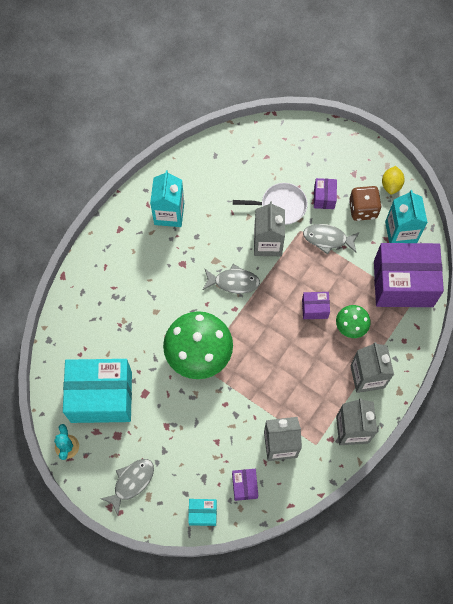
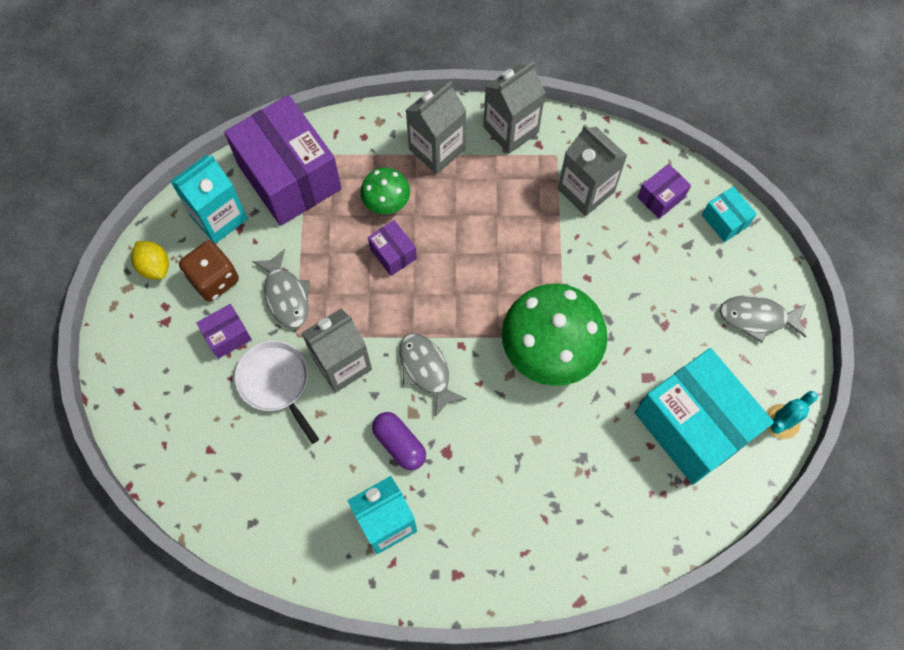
camera: 125 degrees left, 0 degrees up
(203, 244) = (399, 444): none -> purple capsule
(391, 185) = (154, 266): yellow lemon -> yellow lemon turned 75 degrees clockwise

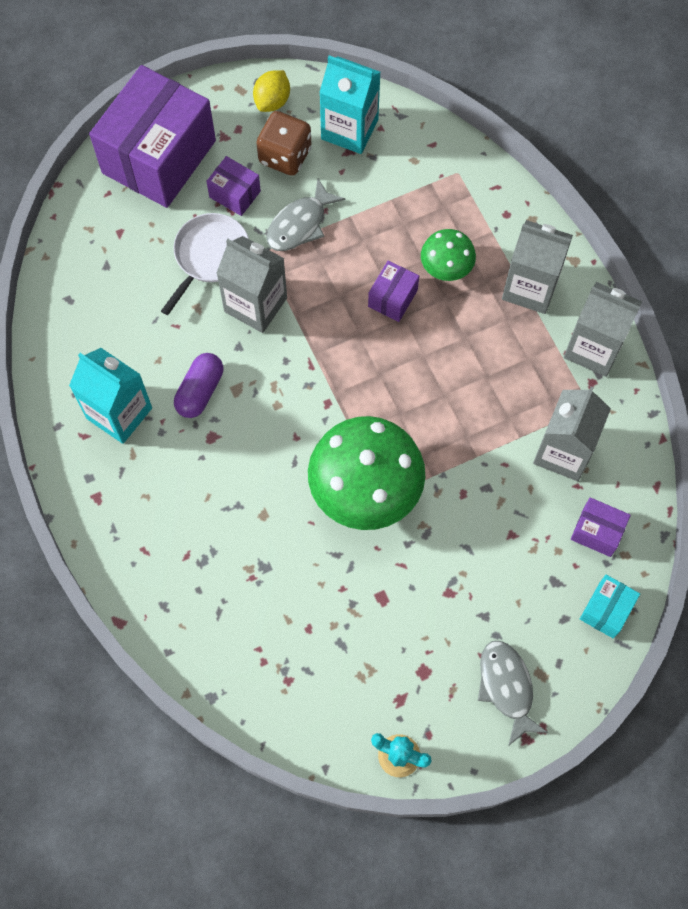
camera: 65 degrees right, 0 degrees up
(289, 177) = (425, 169): purple box -> purple box (159, 157)
(426, 370) = (285, 382): grey fish -> none
(692, 426) = (350, 663): turquoise box -> none

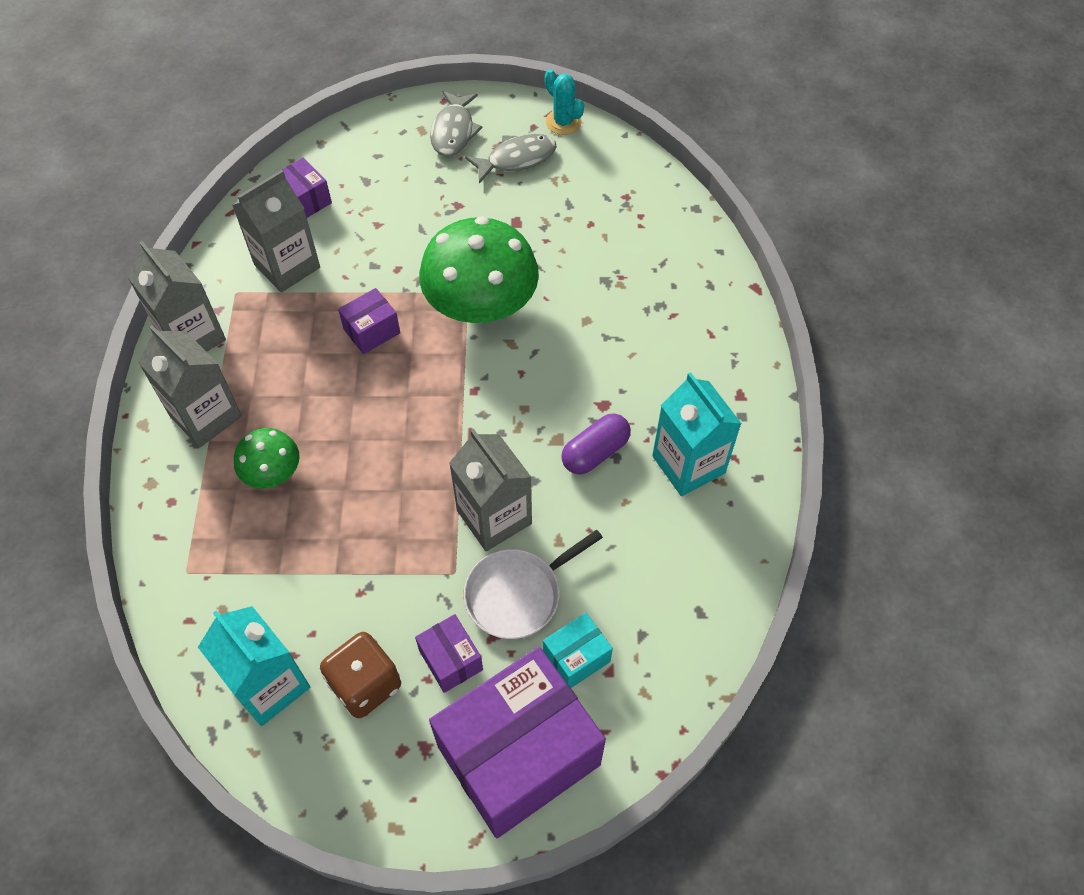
camera: 155 degrees left, 10 degrees down
(272, 101) = (338, 771): yellow lemon -> none
(300, 224) = (397, 588): grey fish -> grey fish (517, 159)
(392, 298) = (348, 463): purple box -> purple box (372, 331)
(606, 610) = (340, 149): turquoise box -> turquoise box (576, 658)

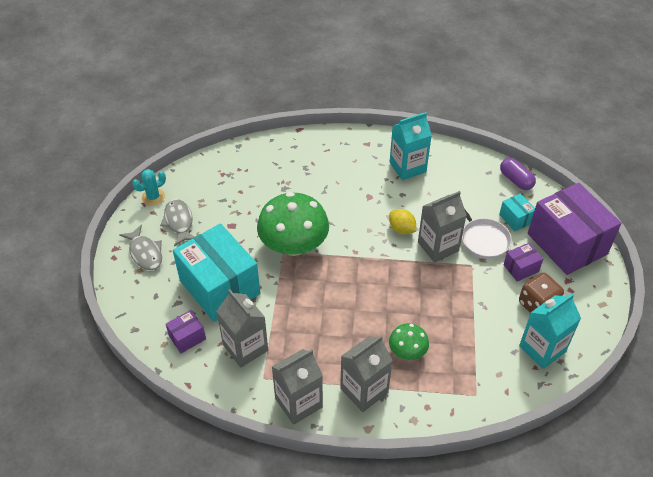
camera: 85 degrees left, 10 degrees down
(372, 331) = (306, 300): purple box -> none
(394, 223) = (219, 287): none -> turquoise box
(453, 131) = (145, 253): grey fish -> grey fish turned 45 degrees clockwise
(530, 458) = (401, 229): none -> yellow lemon
(595, 452) = (399, 202): purple capsule -> purple capsule (516, 180)

